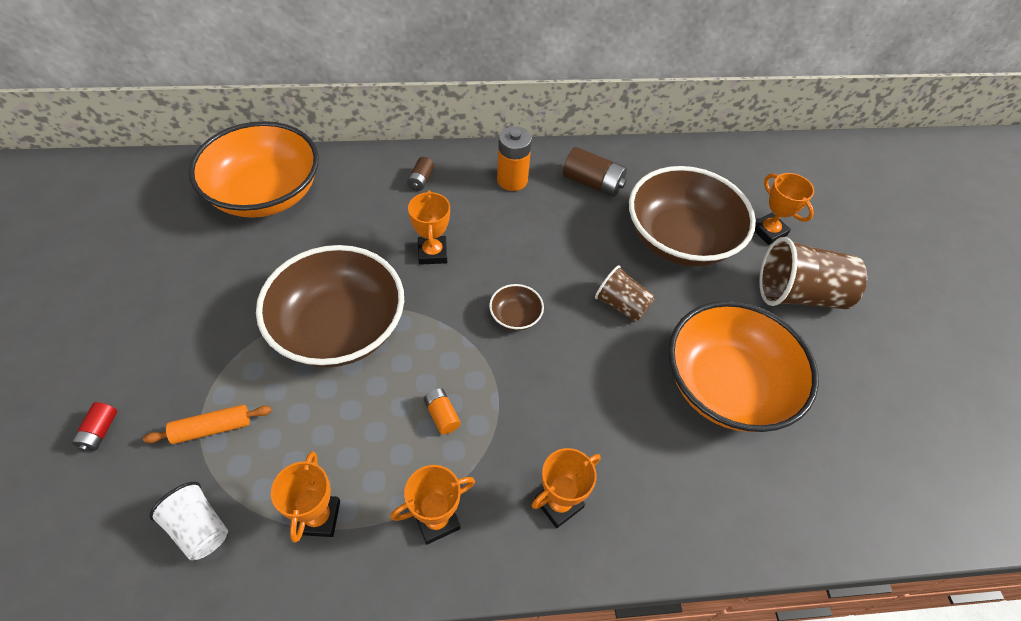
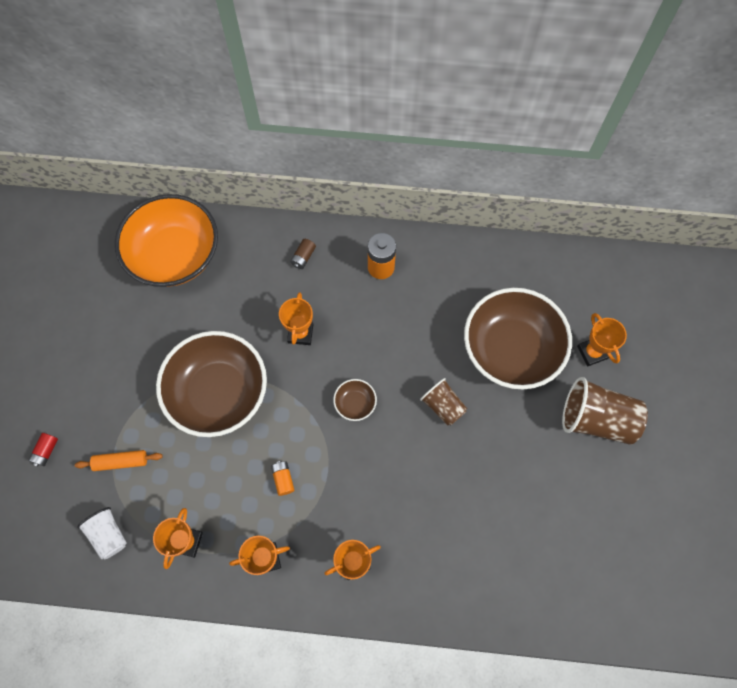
camera: 15 degrees right, 15 degrees up
(592, 183) = (450, 279): brown battery -> none
(726, 386) = (506, 491): orange bowl -> none

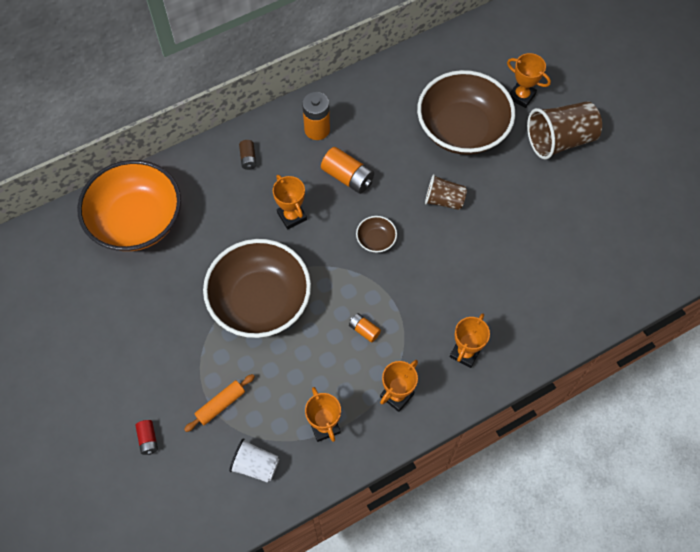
camera: 35 degrees left, 5 degrees down
(374, 328) = (348, 177): none -> orange battery

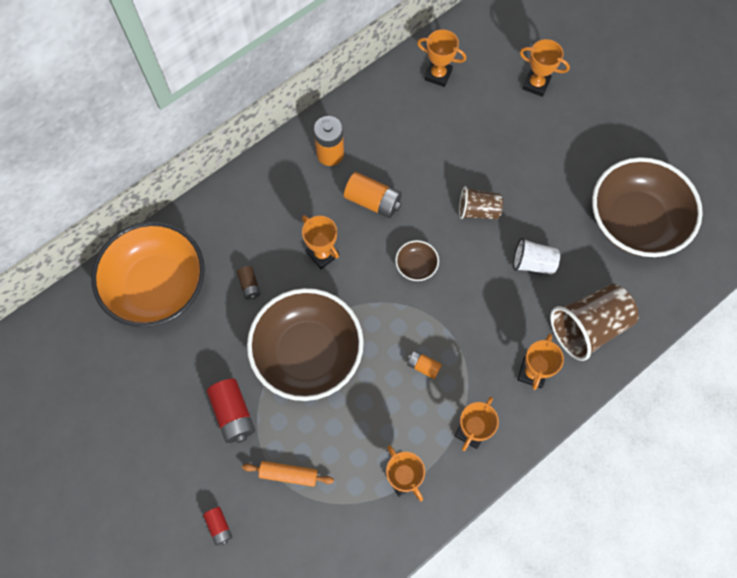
camera: 10 degrees left, 5 degrees up
(181, 343) = (233, 414): none -> red battery
(220, 404) = (288, 474): orange rolling pin -> orange rolling pin turned 60 degrees clockwise
(248, 158) = (263, 197): brown battery -> brown battery (249, 285)
(255, 465) = (339, 534): white cup -> white cup (533, 263)
(431, 74) = (438, 75): none -> orange trophy
(462, 129) = (482, 130): brown bowl -> brown bowl (635, 221)
(559, 140) = (584, 126): brown cup -> brown cup (588, 327)

